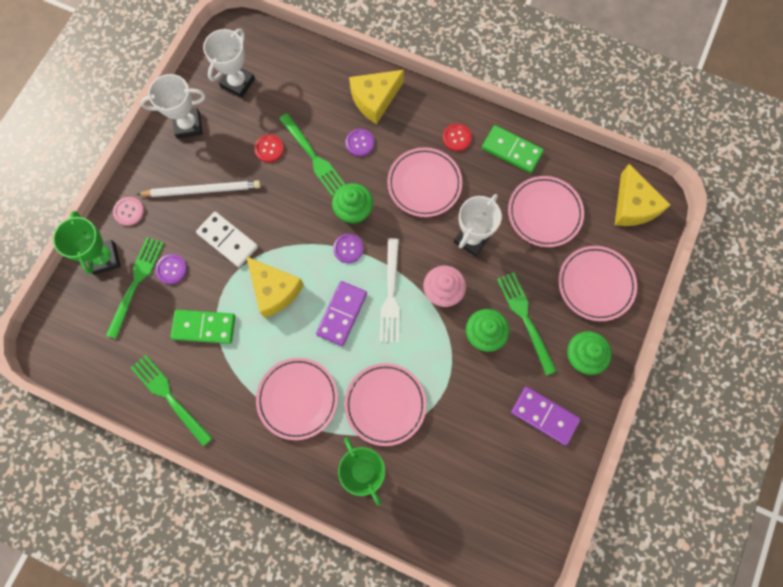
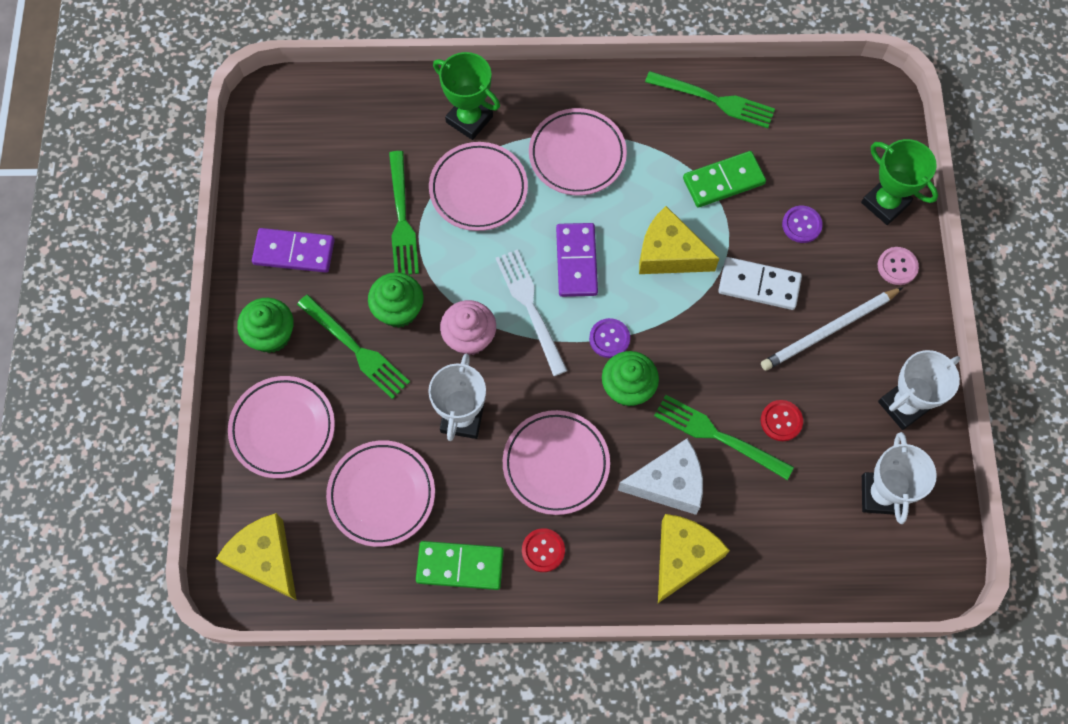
camera: 155 degrees right, 5 degrees down
(136, 282) = (831, 194): green fork -> green fork (402, 219)
(360, 143) = (669, 483): purple button -> white cheese

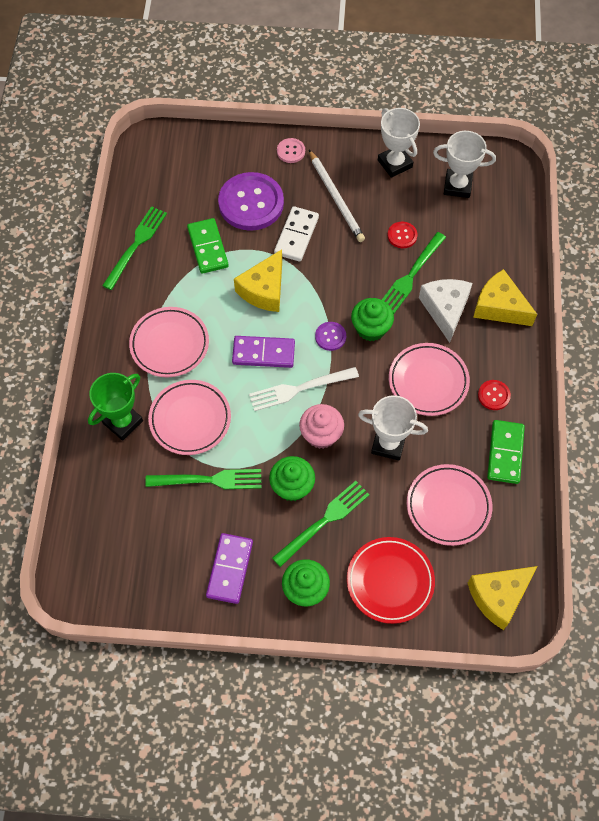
camera: 85 degrees left, 5 degrees down
(283, 429) = (390, 581): pink plate -> red plate
(801, 225) = (251, 203): purple button -> purple button, size x2.23
(885, 203) = (240, 151): green trophy -> none

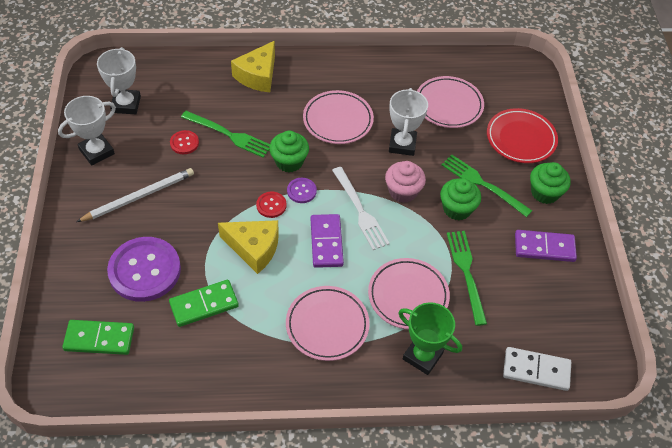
camera: 100 degrees left, 10 degrees down
(136, 244) = (202, 377): green fork -> none
(291, 151) = (75, 240): pink button -> none
(296, 235) = (186, 226): white domino -> white domino (536, 370)
(445, 309) = (264, 110): white cheese -> none
(493, 395) = (344, 79): red button -> red button (271, 205)
(498, 596) = (512, 76): yellow cheese -> none
(505, 453) = (394, 72): green domino -> green domino (99, 338)

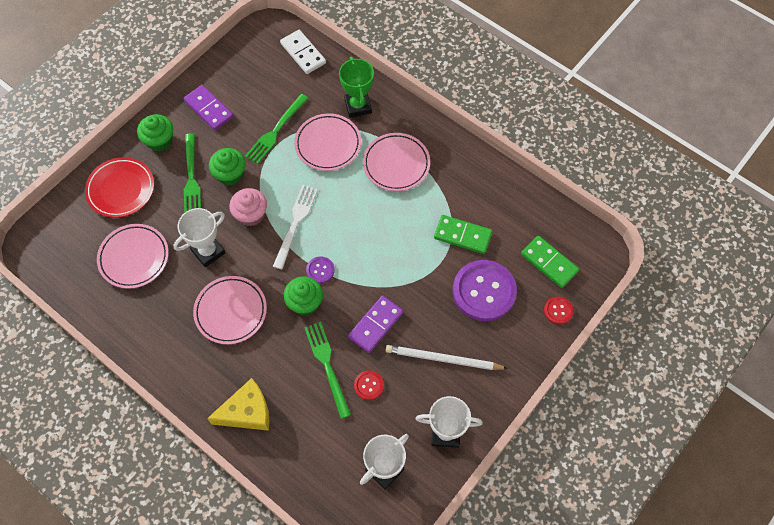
camera: 135 degrees left, 10 degrees up
(254, 248) = (395, 251): yellow cheese -> none
(271, 205) = (353, 275): red button -> red button (558, 311)
(326, 242) = (342, 218): purple domino -> purple domino (375, 325)

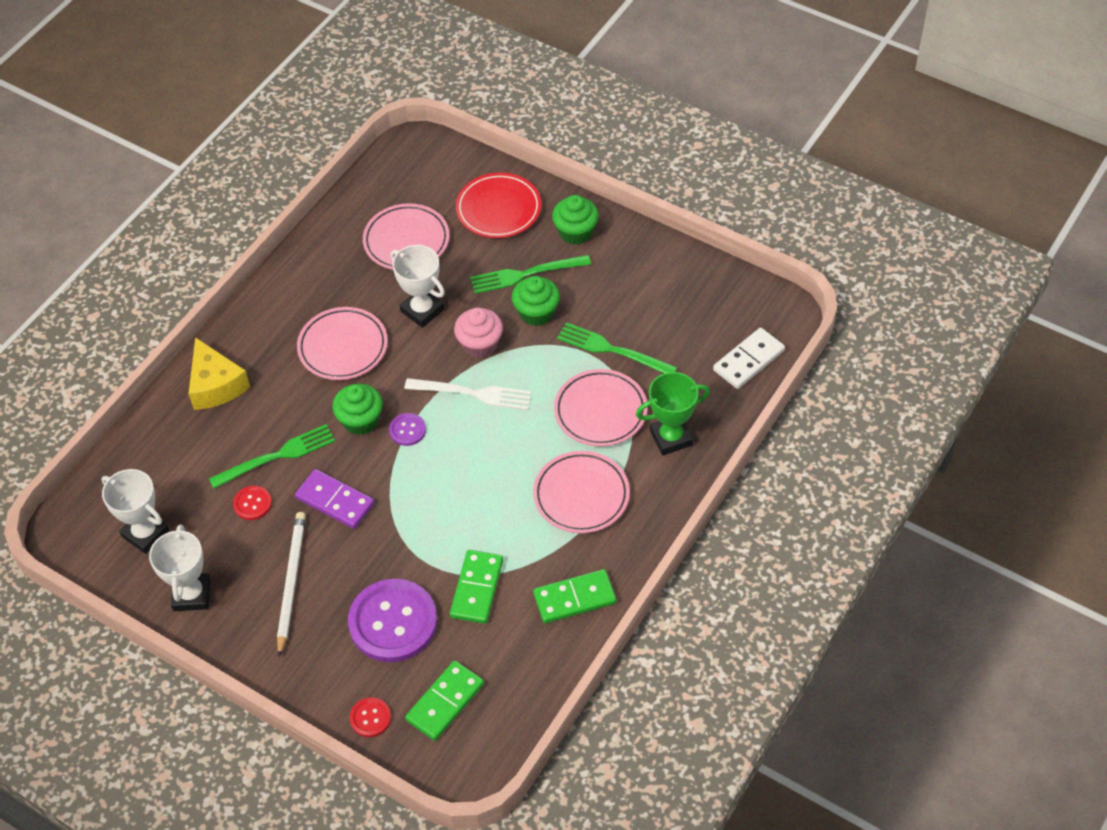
camera: 85 degrees right, 10 degrees down
(209, 109) = (633, 272): purple domino -> none
(477, 177) = (574, 598): none -> green domino

